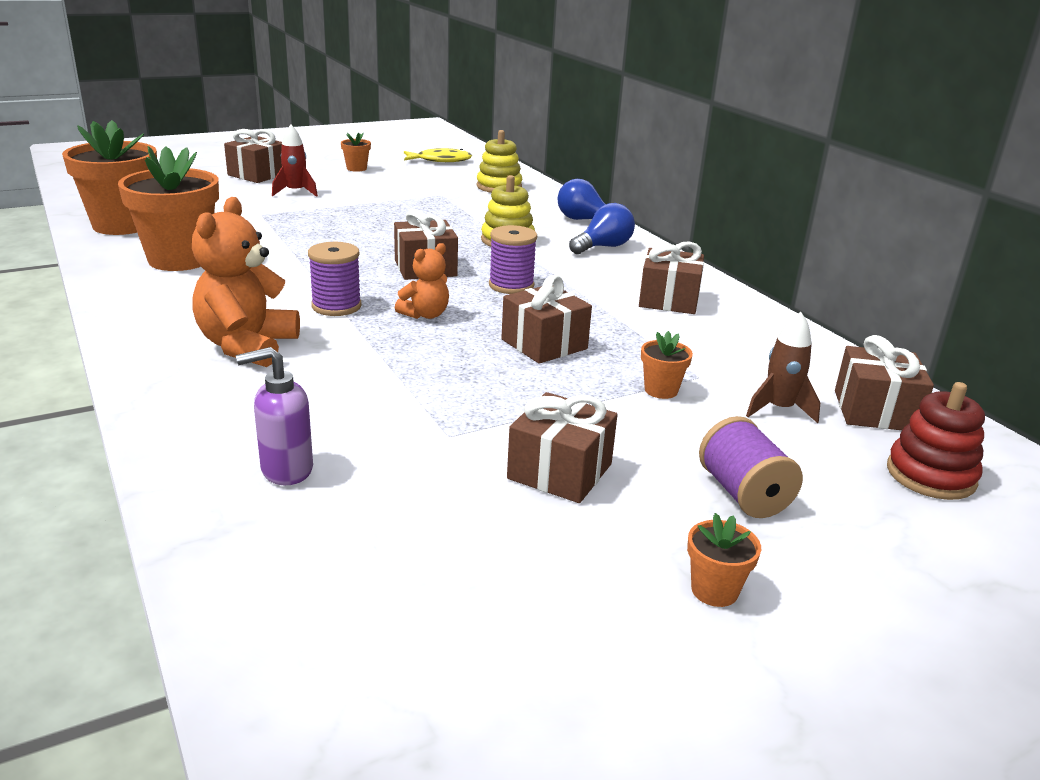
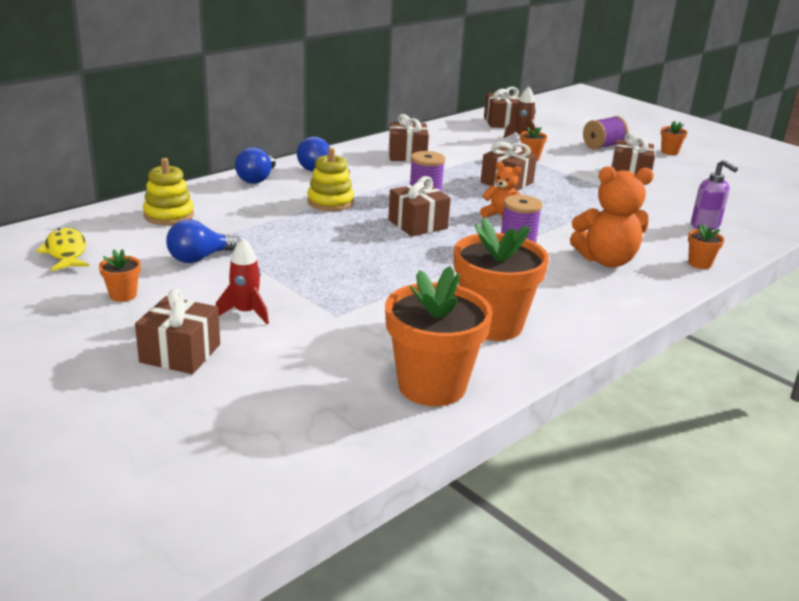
camera: 105 degrees left, 0 degrees up
(173, 411) = (699, 263): none -> orange flower pot
(403, 189) = (200, 258): none -> blue light bulb
(930, 475) = (549, 119): red stacking toy -> none

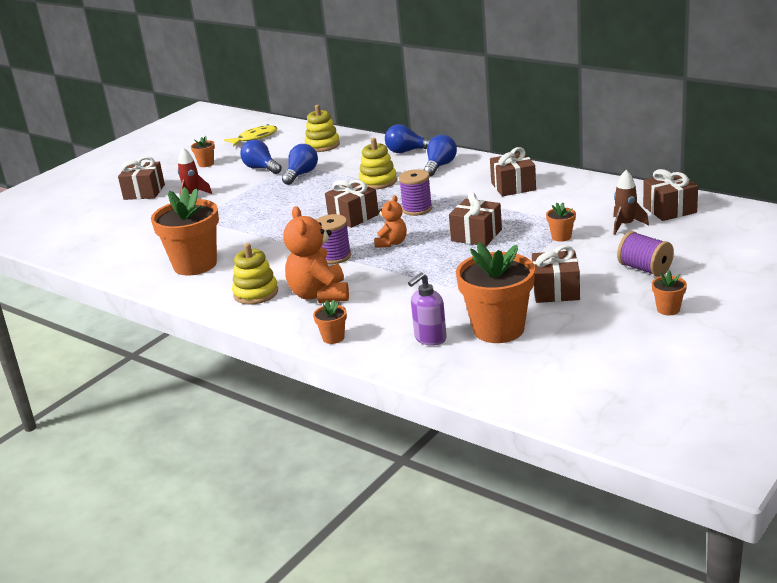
camera: 85 degrees right, 0 degrees up
(256, 237) = (301, 174): none -> blue light bulb
(432, 386) = (116, 258): orange flower pot -> orange flower pot (498, 329)
(590, 292) = (256, 293): none -> yellow stacking toy

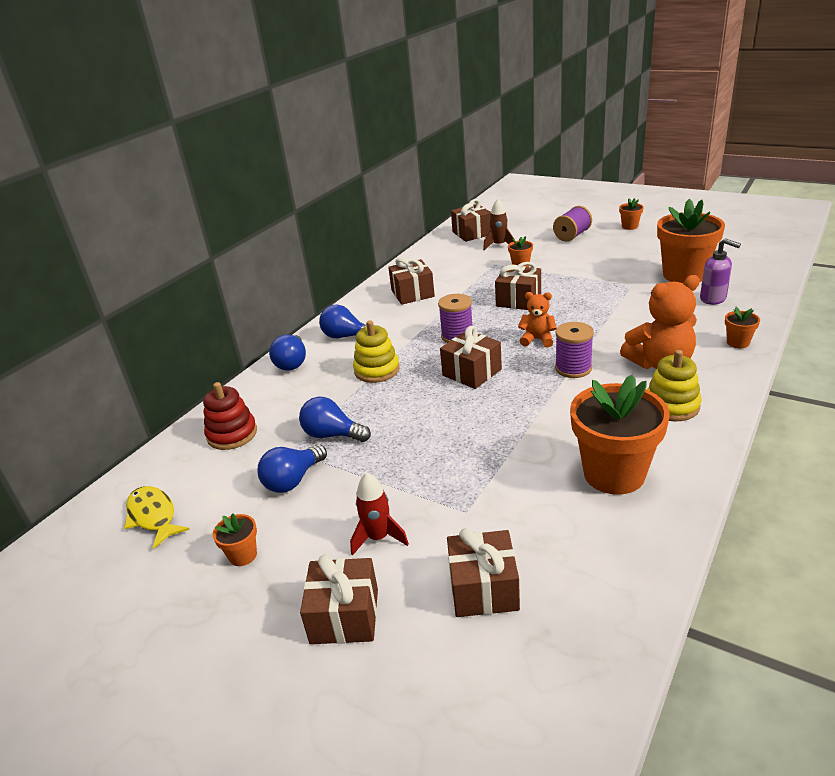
camera: 95 degrees left, 5 degrees up
(322, 145) = (232, 434): yellow stacking toy -> red stacking toy
(556, 290) = (614, 260): brown gift -> brown gift (483, 589)

